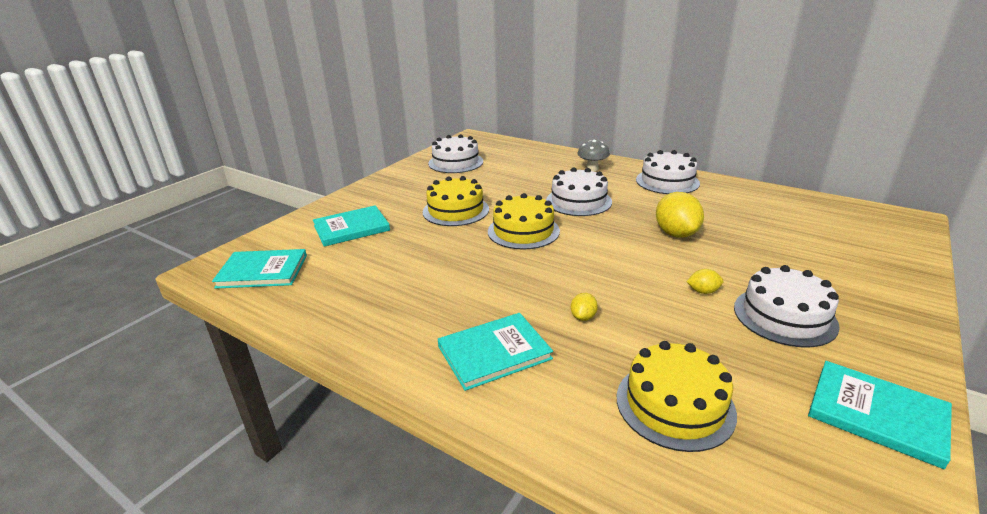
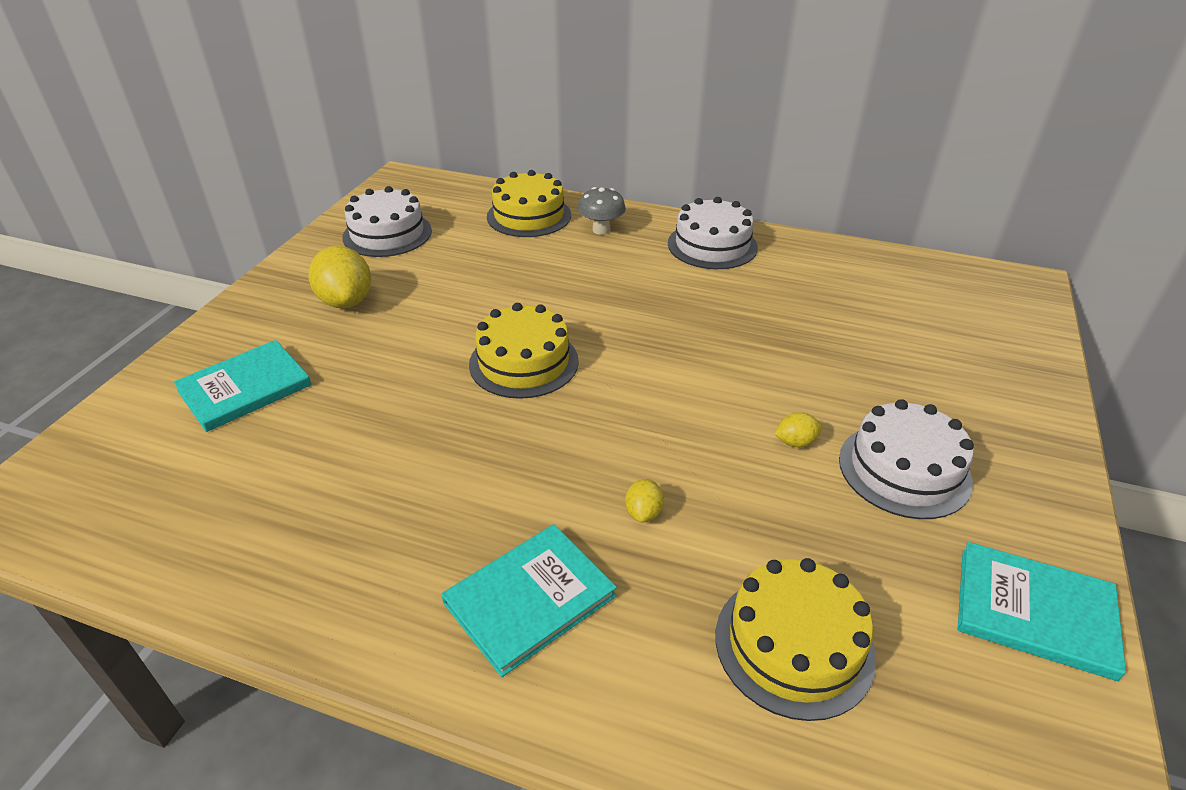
camera: 15 degrees left, 10 degrees up
(262, 271) = (110, 498): turquoise book -> none
(455, 210) = (409, 333): yellow cake -> yellow cake (529, 216)
(578, 201) = (594, 295): white cake -> none
(676, 234) = (741, 342): yellow lemon -> yellow lemon (346, 301)

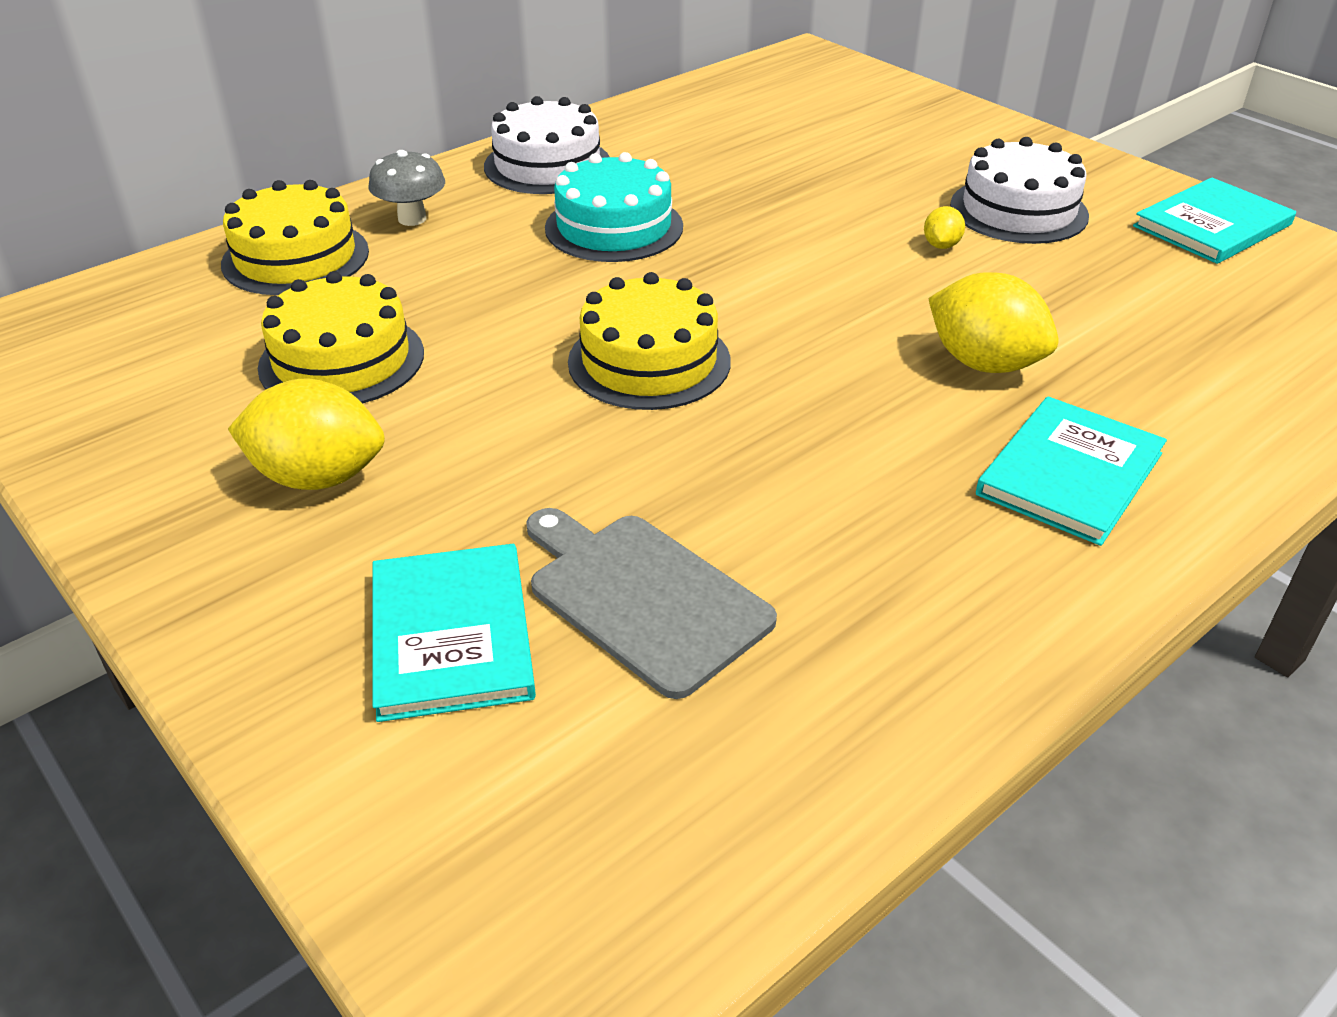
camera: 60 degrees left, 0 degrees up
(299, 440) = (643, 597): none -> grey cutting board
(387, 234) = (161, 391): white cake -> none
(529, 599) = (1069, 474): turquoise book -> turquoise book turned 45 degrees clockwise
(643, 512) = (984, 363): yellow lemon -> yellow lemon, size x2.08
(664, 295) = (614, 227): none -> turquoise cake
(794, 644) = (1199, 342): yellow cake -> yellow cake (342, 360)

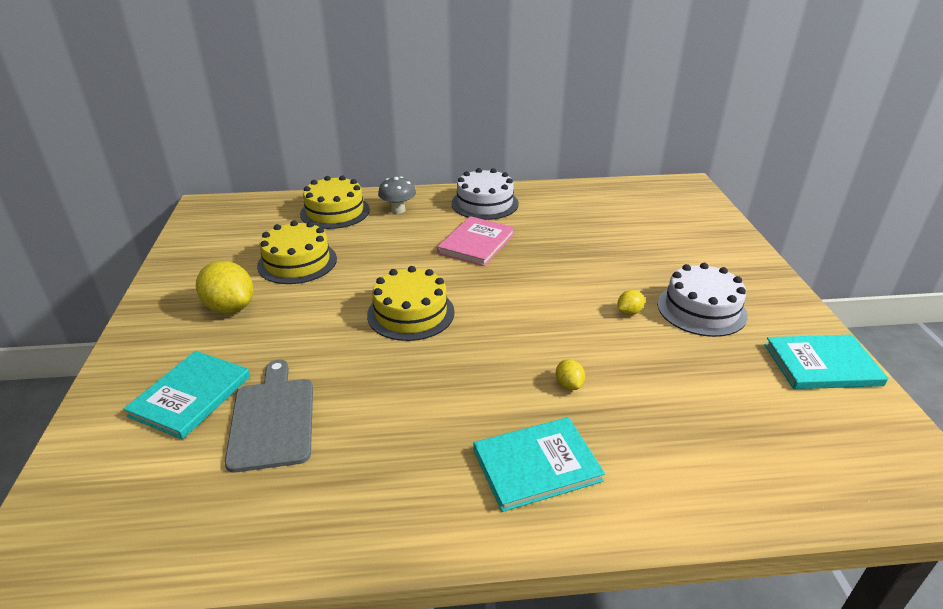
camera: 35 degrees right, 5 degrees down
(614, 227) = (476, 243): turquoise cake -> pink book
(984, 363) = (569, 384): yellow lemon -> yellow lemon, size x0.48

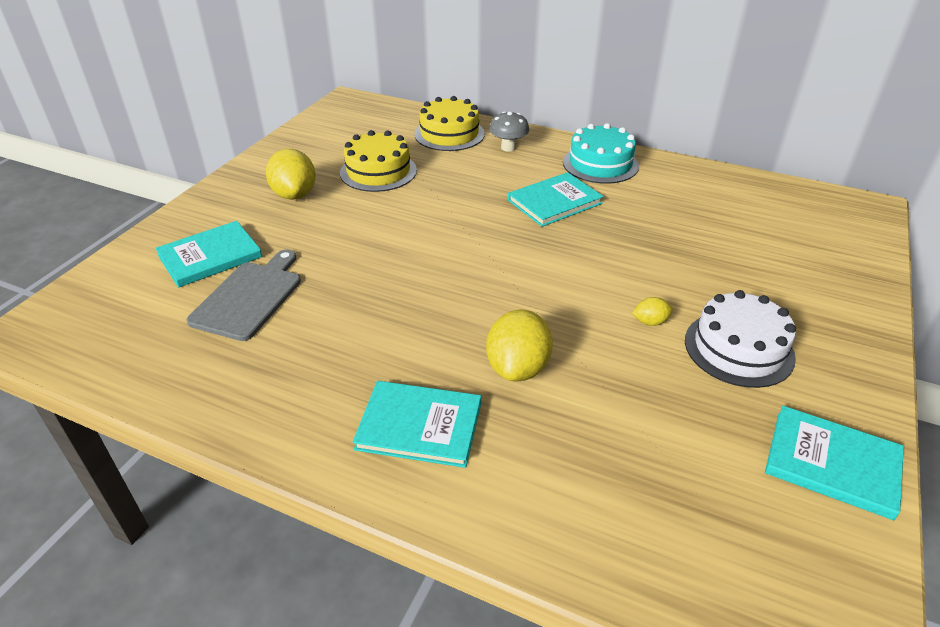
camera: 30 degrees right, 5 degrees up
(411, 313) = (433, 248): yellow cake -> none
(476, 243) = (554, 202): pink book -> turquoise book
(485, 203) = (600, 164): white cake -> turquoise cake
(569, 384) = (518, 368): yellow lemon -> yellow lemon, size x2.08

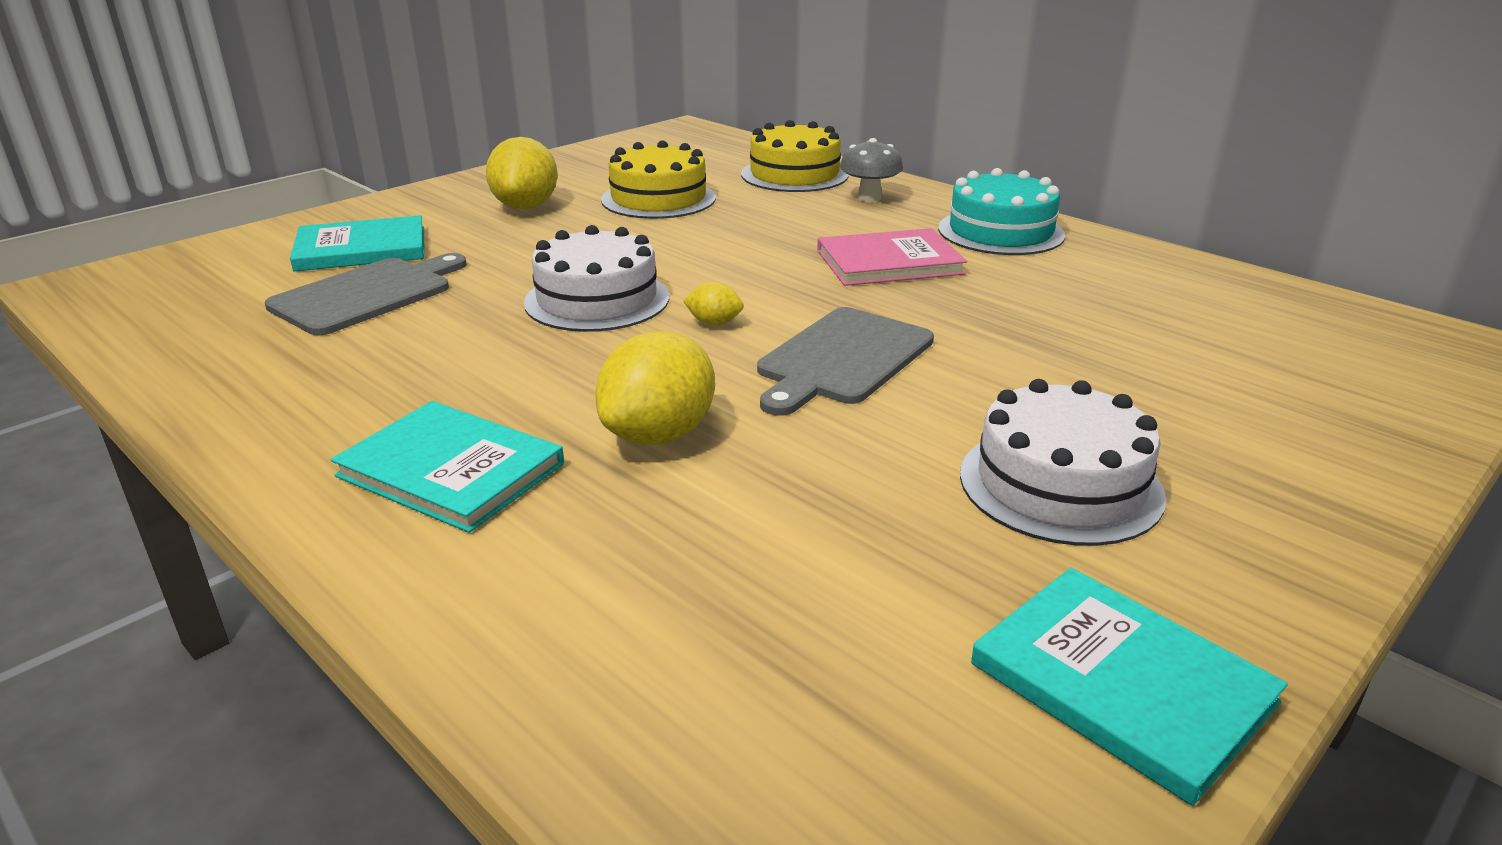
camera: 20 degrees right, 10 degrees down
(404, 269) = (597, 300): none -> white cake
(554, 202) = (889, 262): turquoise book -> pink book
(578, 285) = (842, 359): none -> grey cutting board
(650, 322) = (926, 422): yellow lemon -> yellow lemon (714, 323)

